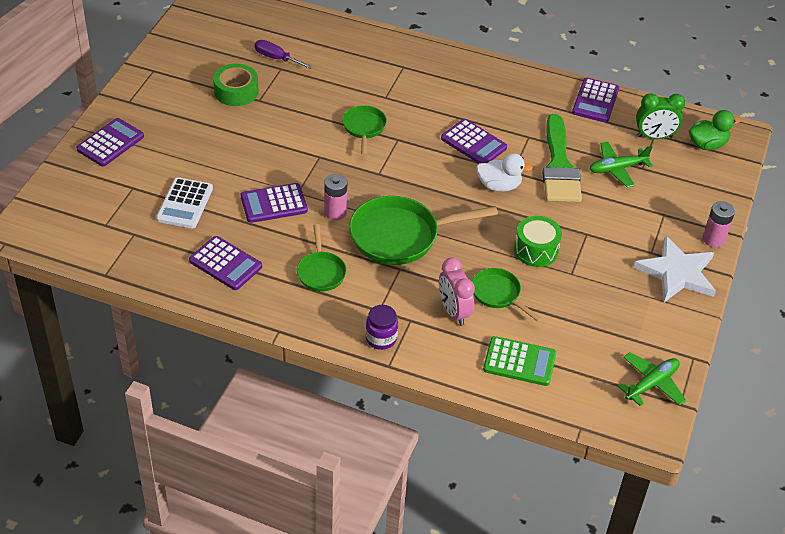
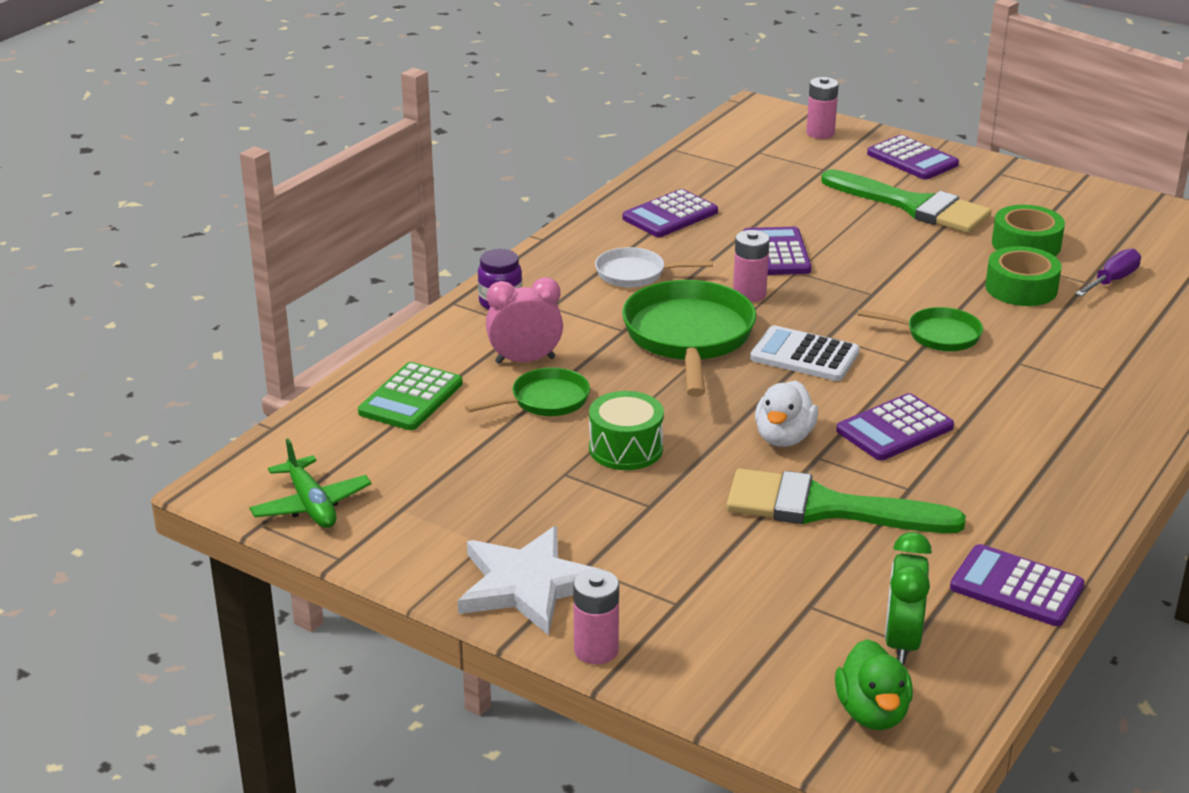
camera: 105 degrees right, 15 degrees down
(67, 192) = (820, 133): none -> pink battery
(185, 204) = (787, 197): white calculator -> white calculator (804, 355)
(188, 141) = (914, 206): none -> green brush
(296, 94) = (1021, 288): none -> green tape
(321, 272) = (635, 274): green pan -> white pan
(617, 169) = (810, 573): green plane -> none

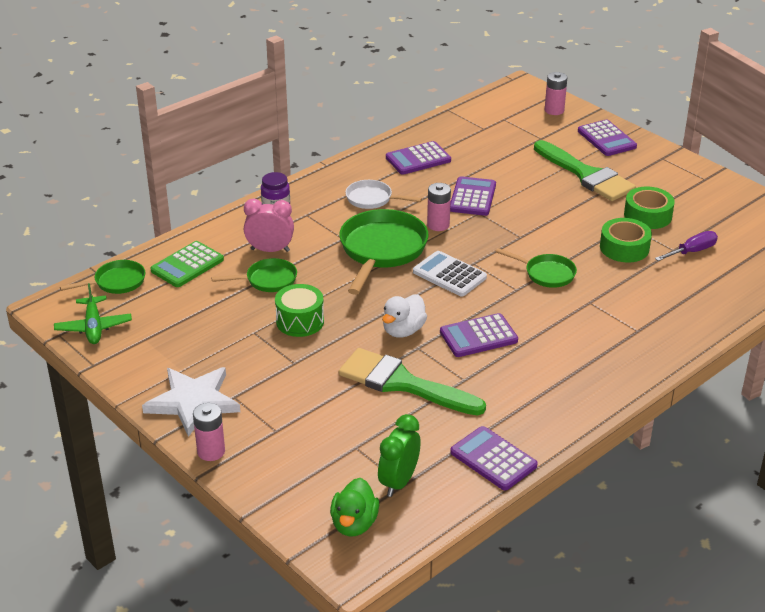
camera: 15 degrees right, 5 degrees up
(313, 437) = (116, 282): none -> green pan

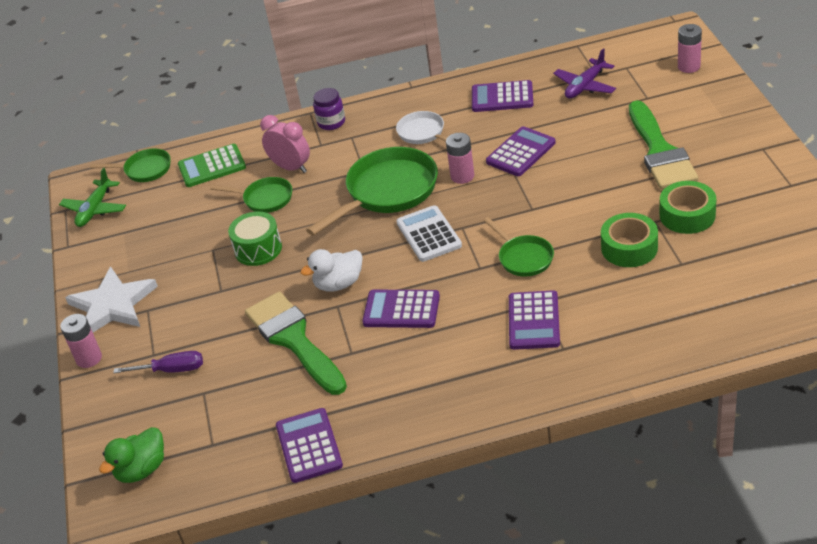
camera: 35 degrees right, 5 degrees up
(399, 482) = (210, 441): green clock -> none
(482, 138) = (585, 86): none -> purple plane
(606, 139) = (718, 112): purple calculator -> purple calculator (534, 321)
(692, 251) = (700, 271): purple screwdriver -> purple screwdriver (172, 370)

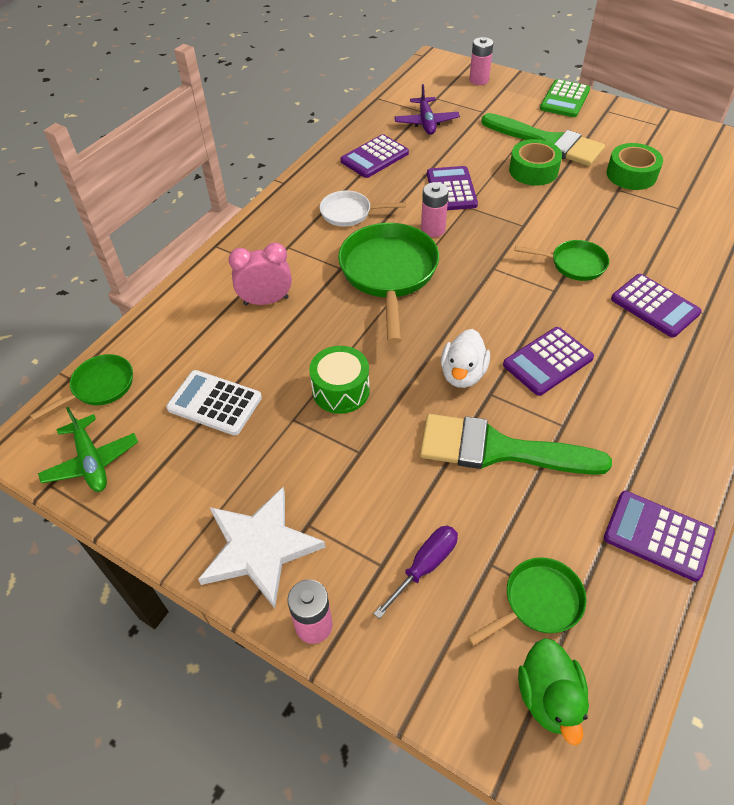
camera: 50 degrees left, 10 degrees up
(212, 166) = (178, 343): green calculator -> green calculator (564, 99)
(265, 199) = (280, 341): green pan -> green pan (538, 602)
(331, 122) = (250, 244): purple jar -> none
(428, 234) = (475, 288): white calculator -> white calculator (214, 403)
(629, 248) = (631, 216): green tape -> green tape (533, 170)

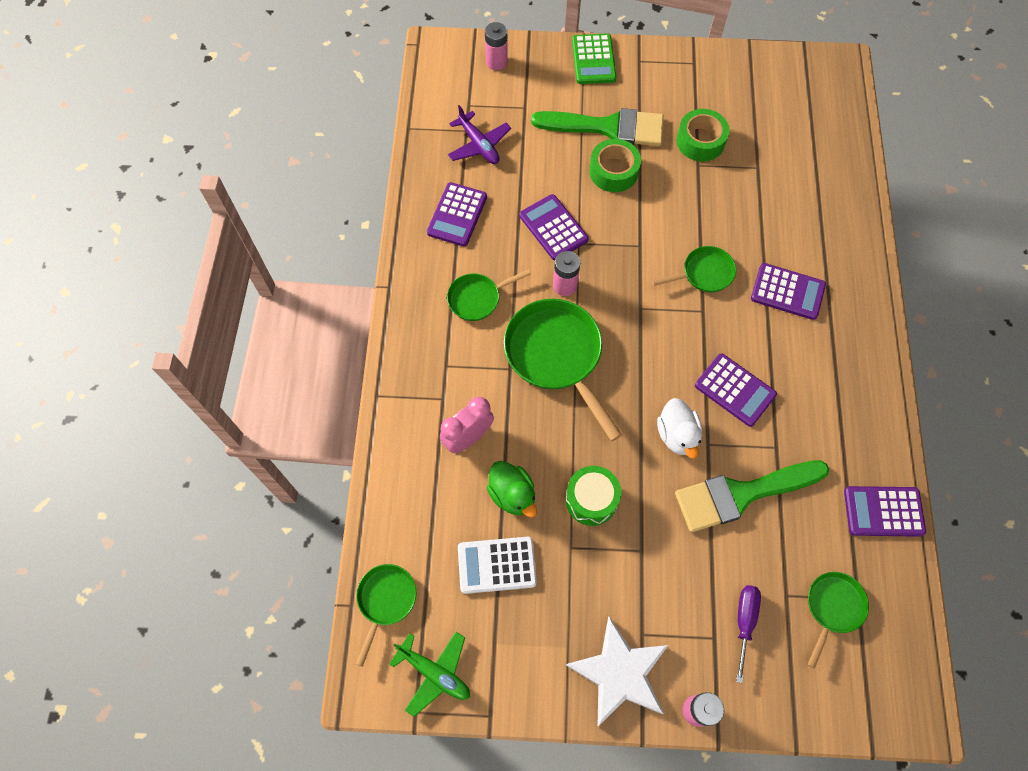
camera: 30 degrees left, 15 degrees up
(349, 213) = (477, 298): white pan -> green pan
(548, 361) = (735, 390): purple calculator -> purple calculator turned 75 degrees counterclockwise
(549, 697) = (873, 673): green duck -> green duck (512, 494)

